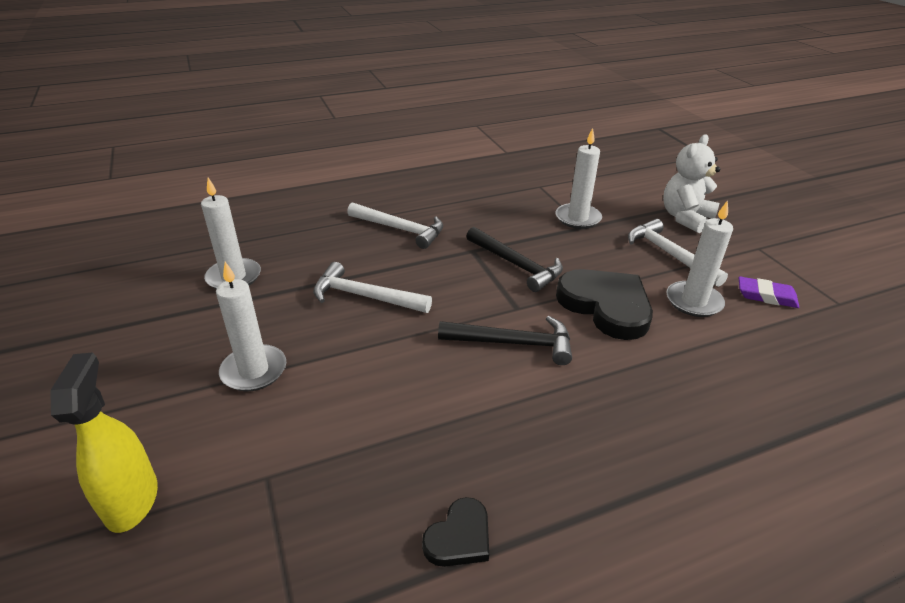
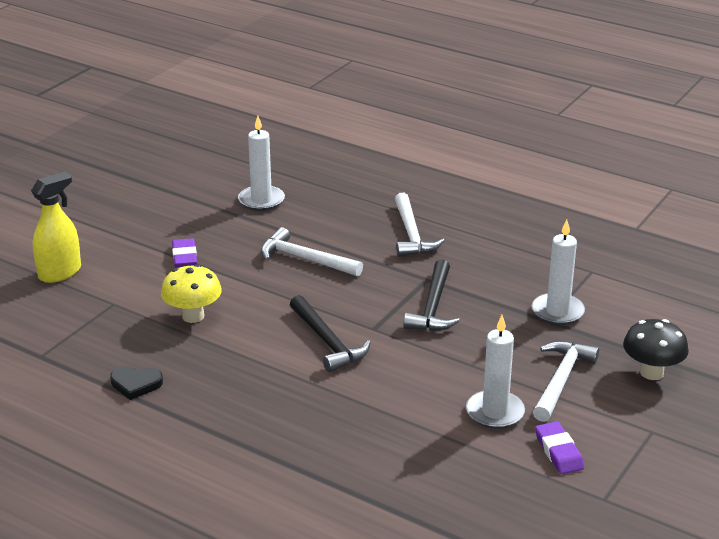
camera: 55 degrees right, 5 degrees down
(254, 371) = (184, 257): white candle -> purple eraser
(364, 296) = (305, 259): white hammer -> white hammer turned 45 degrees counterclockwise
(372, 416) = (193, 316): none -> yellow mushroom
(606, 306) = (429, 369): black heart -> none
(685, 218) = (651, 372): white teddy bear -> black mushroom

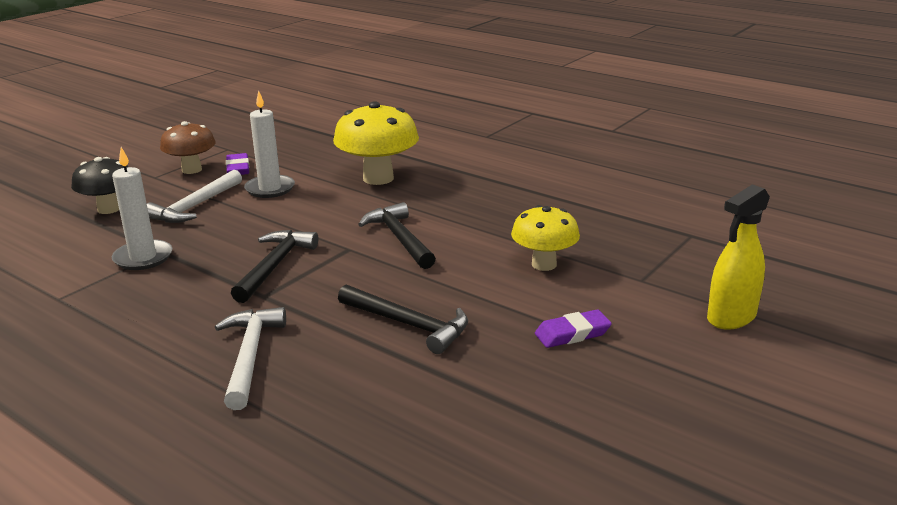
camera: 175 degrees left, 5 degrees down
(136, 384) = (584, 212): black heart -> none
(184, 257) = (572, 333): purple eraser -> purple eraser turned 75 degrees clockwise
(261, 200) = (467, 429): white candle -> none
(305, 259) = (409, 325): white hammer -> black hammer
(372, 436) = (378, 178): none -> yellow mushroom
(616, 447) = (192, 170): none -> brown mushroom

